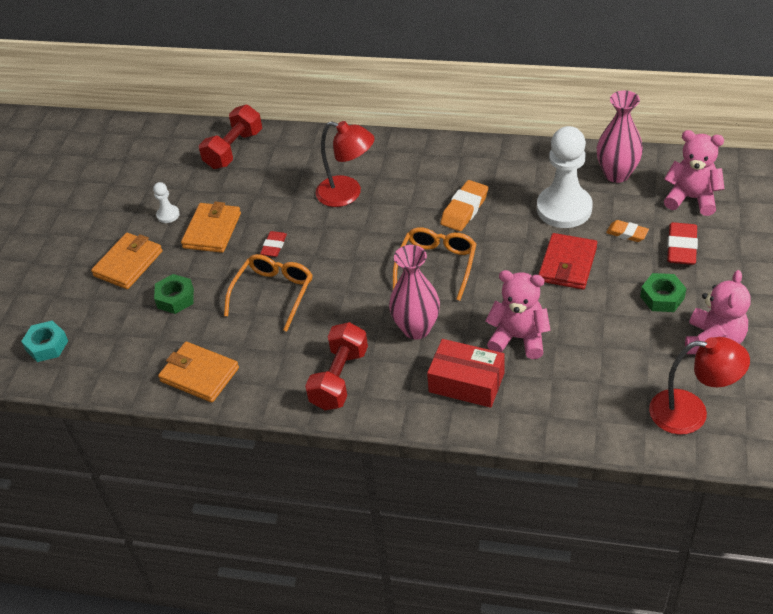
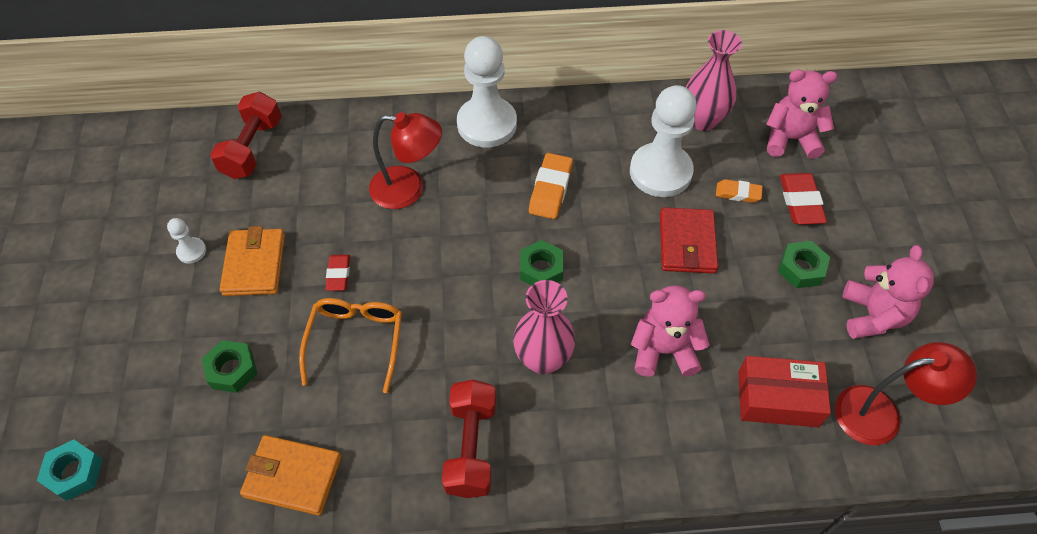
camera: 20 degrees left, 10 degrees up
(128, 263) = (157, 330): orange wallet -> none
(427, 155) = (487, 124): none -> white pawn
(436, 266) = (541, 269): orange glasses -> green nut
(466, 382) = (623, 422): red box -> red box (777, 399)

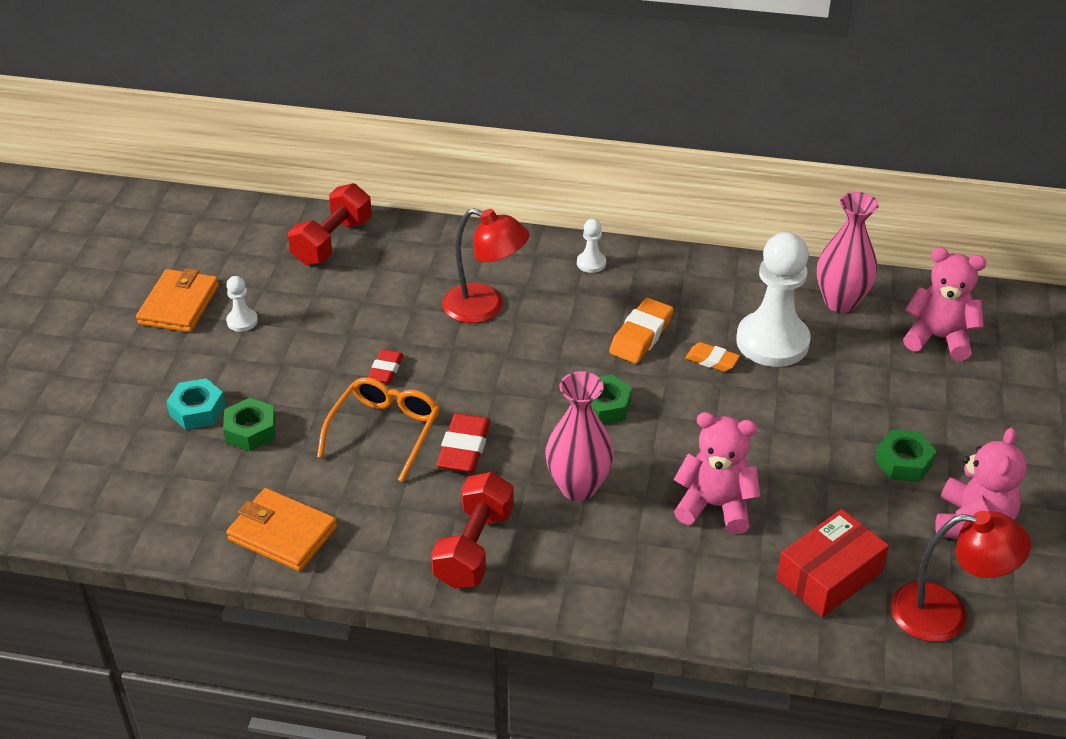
camera: 15 degrees right, 15 degrees down
(74, 473) = (71, 485): turquoise nut -> turquoise nut (197, 410)
(254, 264) = (302, 345): orange wallet -> orange wallet (179, 305)
(487, 124) = (591, 263): white pawn -> white pawn, size x0.43
(687, 243) = (778, 413): red wallet -> none
(738, 193) = (855, 378): orange eraser -> orange eraser (712, 360)
(777, 399) = (829, 576): red box -> red box turned 60 degrees counterclockwise
(800, 202) = (927, 400): red eraser -> red eraser (464, 448)

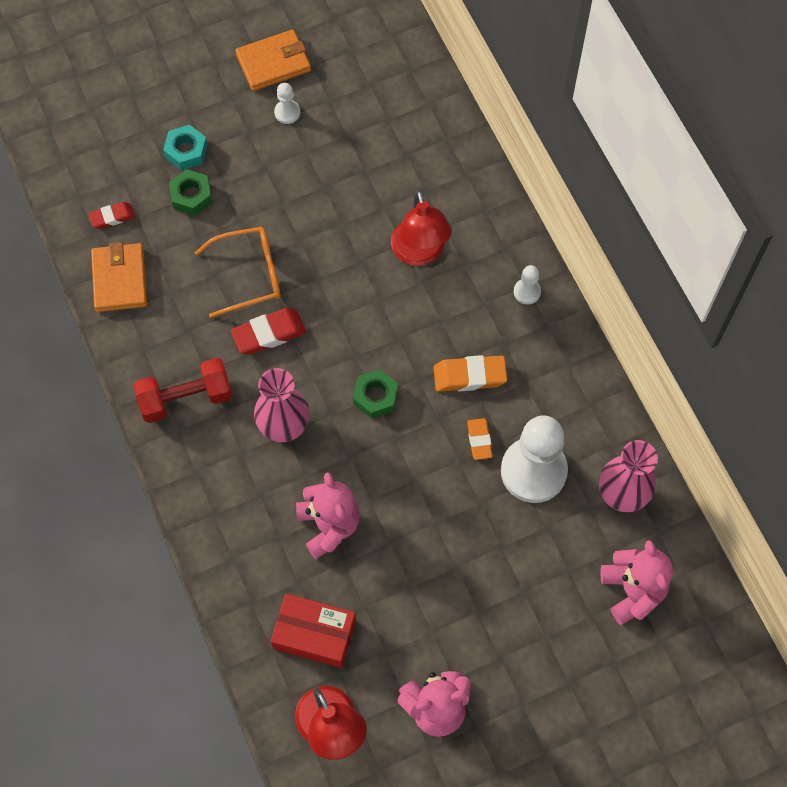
camera: 55 degrees right, 25 degrees up
(332, 242) = (412, 105): red dumbbell -> none
(386, 370) = (307, 234): red eraser -> red eraser (112, 217)
(903, 462) = (466, 631): green nut -> none

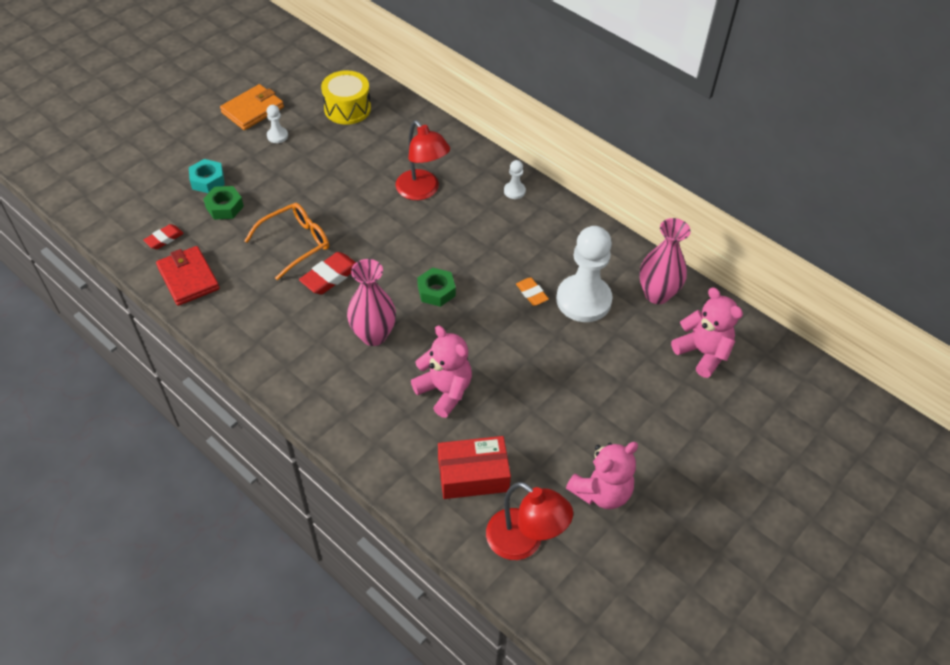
camera: 25 degrees left, 15 degrees down
(120, 279) = (188, 278): orange wallet -> red wallet
(186, 398) = (281, 341): red dumbbell -> none
(384, 98) = (347, 108): none -> yellow drum
(469, 376) = (501, 255): orange eraser -> none

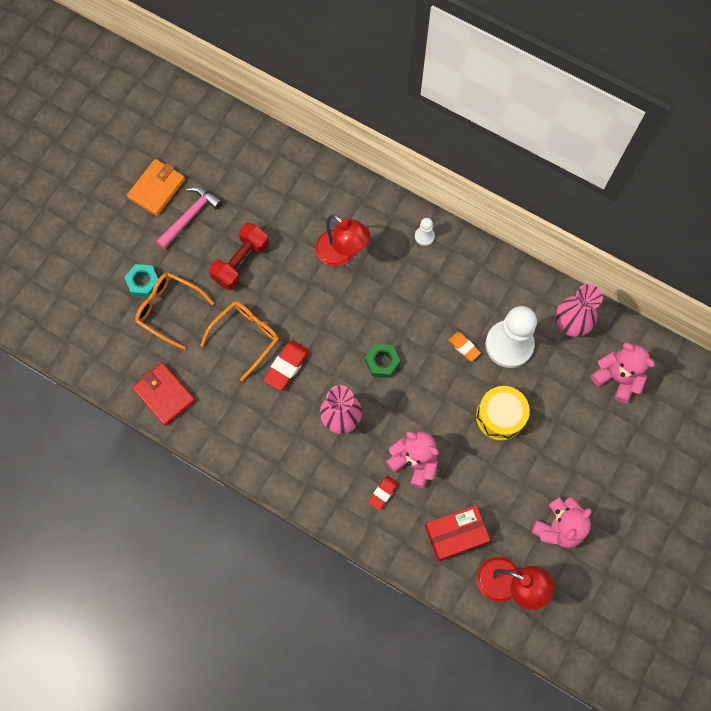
camera: 10 degrees left, 20 degrees up
(164, 239) = (128, 357): red eraser -> red eraser (383, 493)
(224, 207) = (169, 310): green nut -> orange glasses
(277, 136) = (190, 216): white pawn -> pink hammer
(314, 180) = (240, 262): none -> red dumbbell
(347, 108) = (246, 168): yellow drum -> yellow drum (500, 416)

